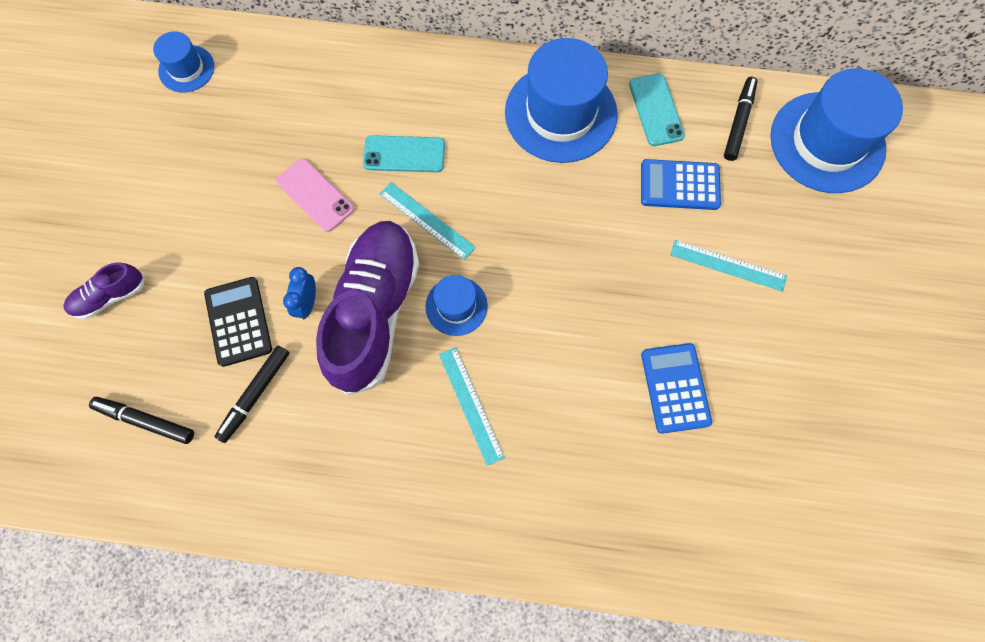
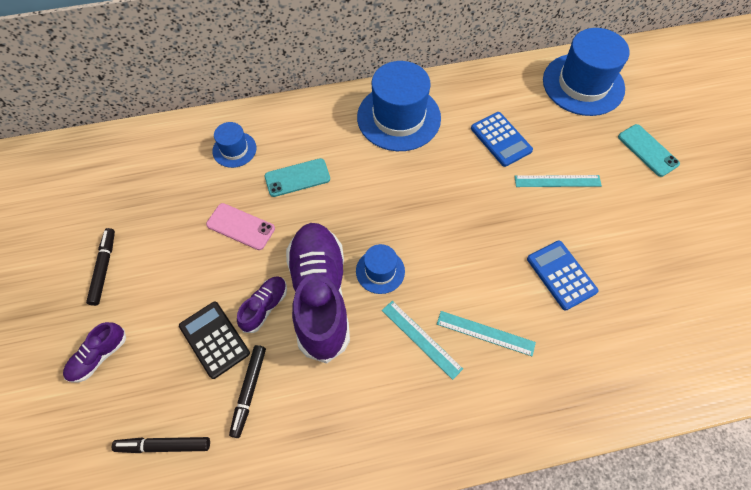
camera: 20 degrees left, 10 degrees down
(186, 69) = (104, 167): blue hat -> blue hat (234, 149)
(307, 303) = (265, 307): blue clock -> purple shoe
(427, 220) = (333, 218): turquoise ruler -> turquoise ruler (485, 333)
(655, 110) = (462, 96): turquoise phone -> turquoise phone (647, 150)
(679, 185) = (501, 139): blue calculator -> blue calculator turned 105 degrees counterclockwise
(738, 122) = (520, 88): black marker -> black marker (104, 268)

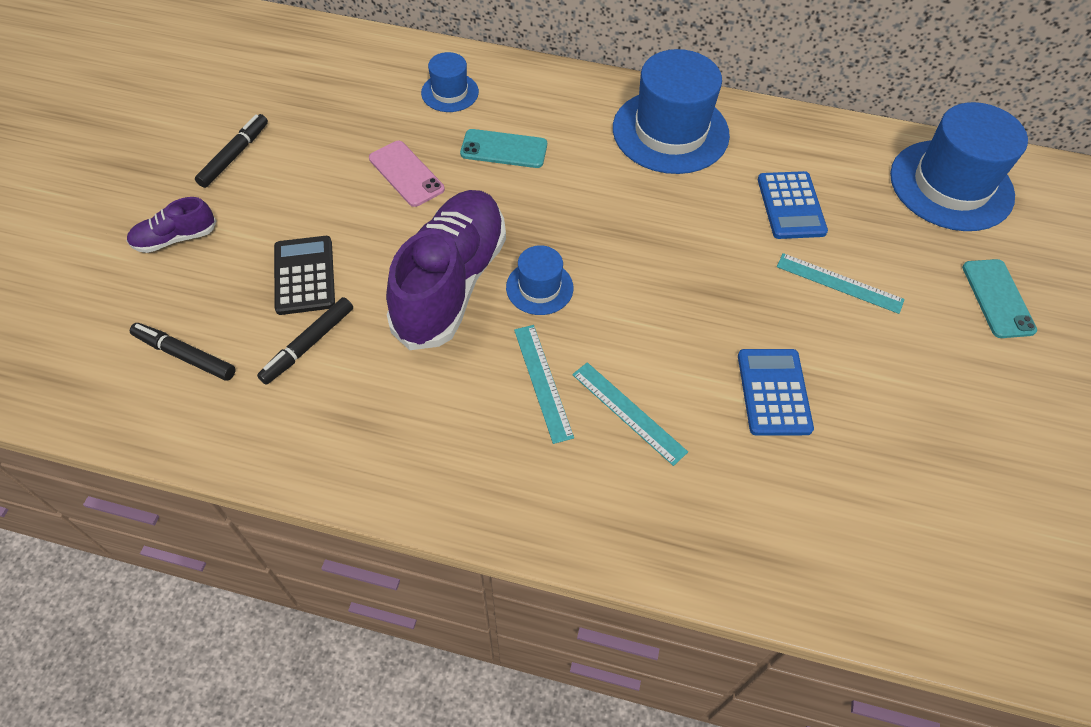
camera: 25 degrees right, 5 degrees down
(265, 307) = (380, 267): purple shoe -> none

